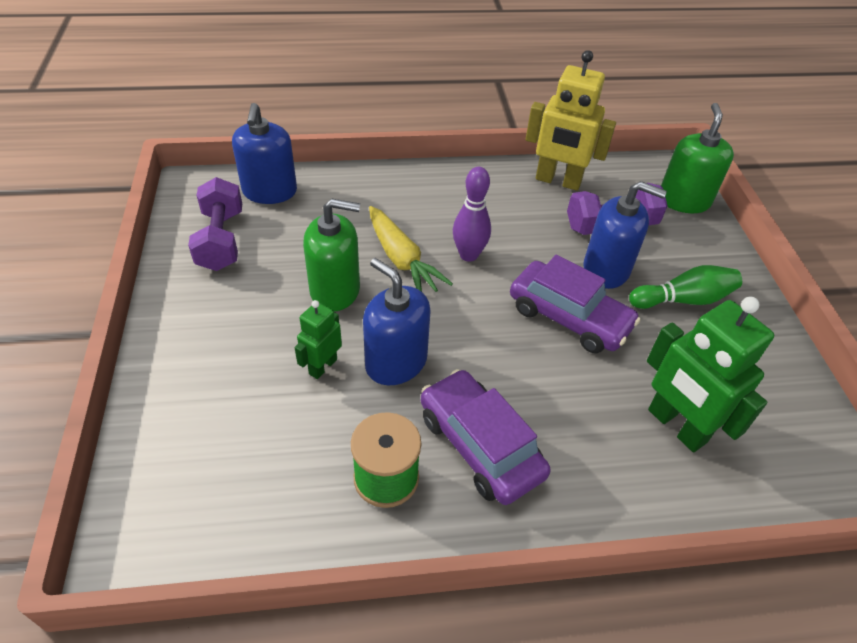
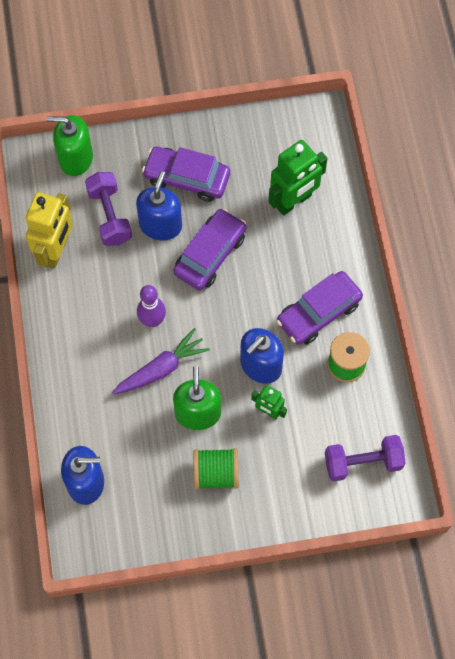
camera: 90 degrees left, 20 degrees up
(221, 240) = (150, 508): purple dumbbell -> purple dumbbell (363, 462)
(246, 303) = (216, 473): none -> green spool
(401, 259) = (161, 369): yellow carrot -> purple carrot
(683, 299) = (187, 178): green bowling pin -> purple car

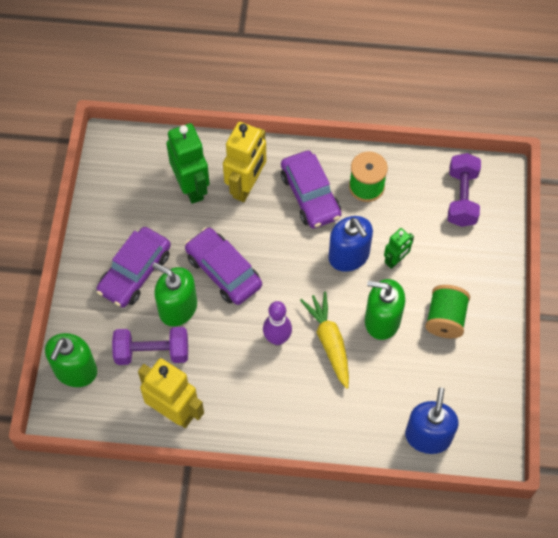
camera: 75 degrees left, 5 degrees down
(160, 225) = (178, 308): blue soap dispenser -> green soap dispenser
(161, 369) = (329, 342): purple carrot -> yellow carrot
(310, 250) = (246, 186): none -> yellow robot

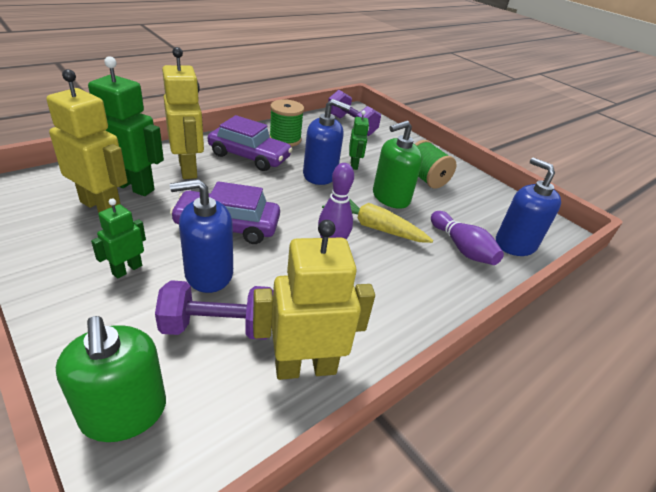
camera: 50 degrees left, 25 degrees down
(135, 272) = (127, 269): purple car -> green robot
(152, 352) = (218, 327): purple dumbbell -> purple dumbbell turned 45 degrees clockwise
(157, 199) = (101, 207): none -> yellow robot
(178, 308) = (209, 273): green soap dispenser -> blue soap dispenser
(376, 408) = (462, 248): none -> purple bowling pin

